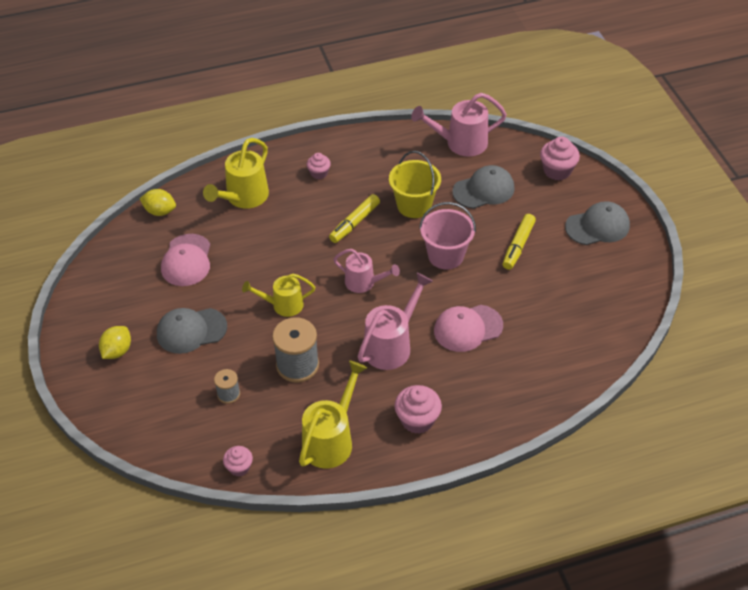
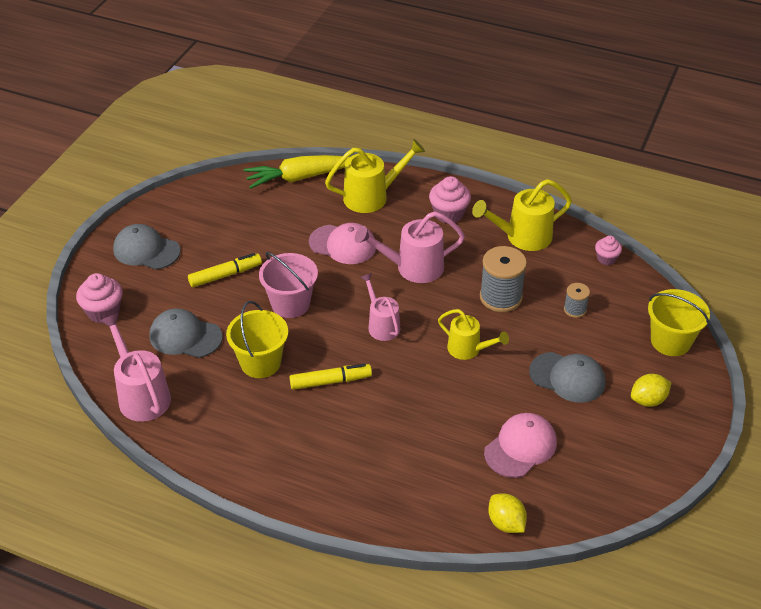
camera: 140 degrees left, 5 degrees down
(129, 416) = (670, 341): none -> yellow bucket
(243, 198) = (407, 479): yellow watering can -> yellow watering can (372, 196)
(319, 173) = (306, 456): pink cupcake -> none
(460, 143) = (141, 394): pink watering can -> pink watering can turned 150 degrees counterclockwise
(581, 368) = (299, 177): none -> yellow carrot

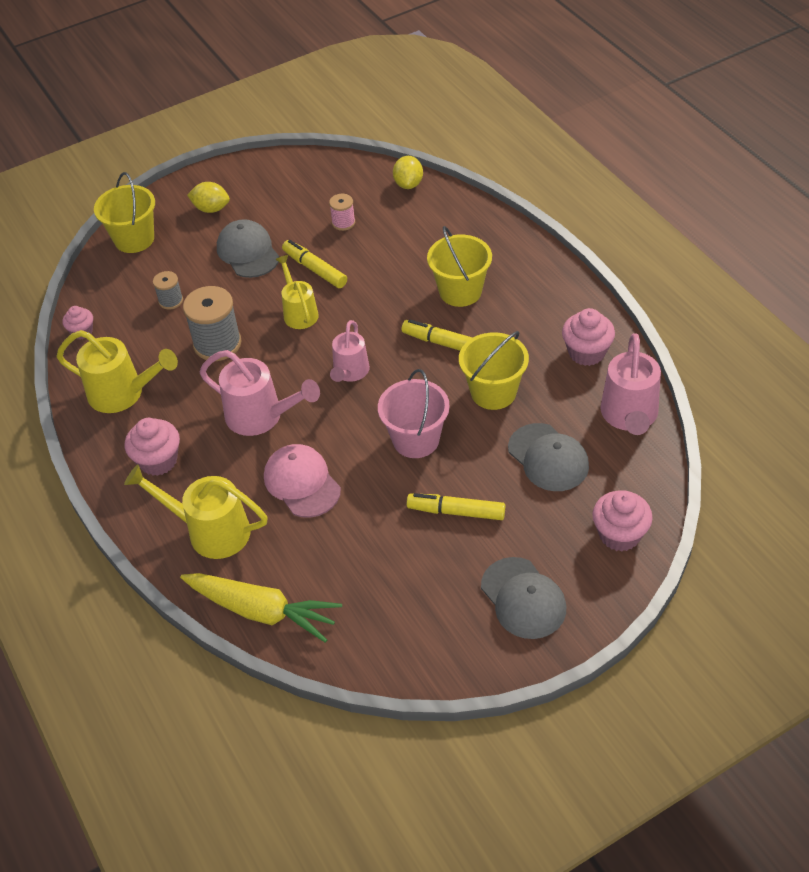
camera: 140 degrees left, 5 degrees up
(208, 431) = (586, 352): none -> pink cupcake
(356, 433) = (460, 291): none -> yellow bucket
(496, 391) = (315, 269): none -> yellow marker
(520, 447) = (343, 223): pink cap -> pink spool

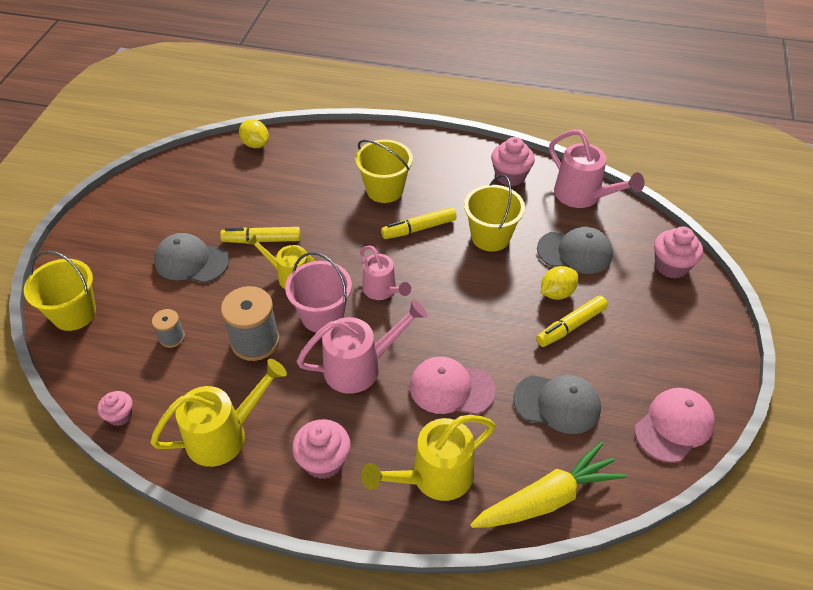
camera: 50 degrees left, 0 degrees up
(211, 209) = (116, 250): yellow lemon -> yellow lemon (557, 293)
(343, 223) = (241, 196): pink spool -> none
(416, 440) = (485, 301): pink bucket -> pink bucket (322, 316)
(426, 649) = (674, 426): none -> pink cap
(523, 598) = (678, 345): grey cap -> grey cap (557, 404)

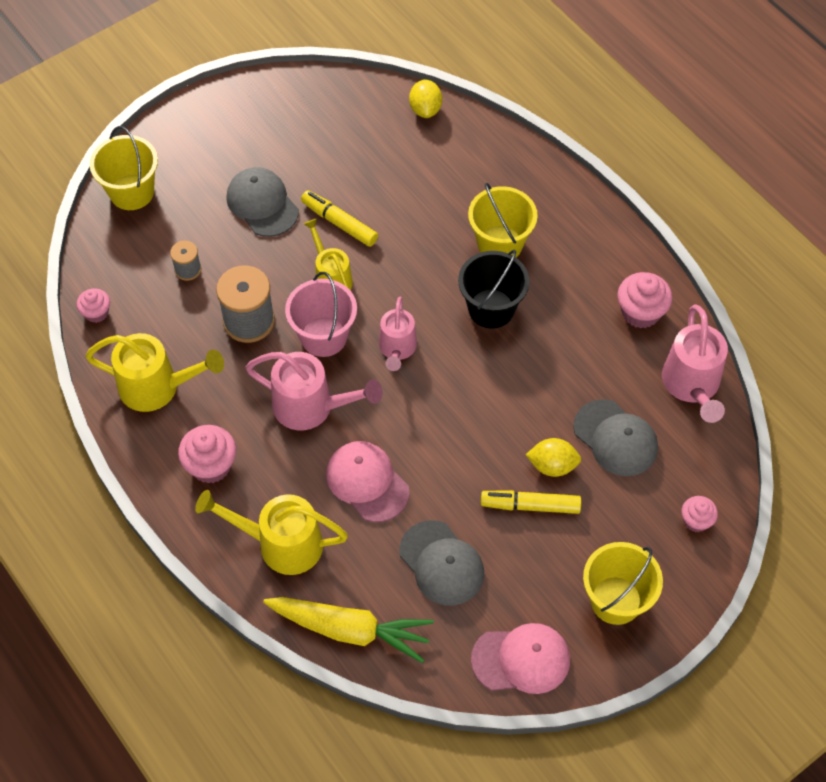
camera: 40 degrees right, 10 degrees up
(418, 228) = (491, 308): yellow marker -> black bucket
(490, 237) = (550, 365): yellow bucket -> yellow bucket (616, 600)
(671, 266) = (696, 521): pink cupcake -> pink cupcake, size x0.62

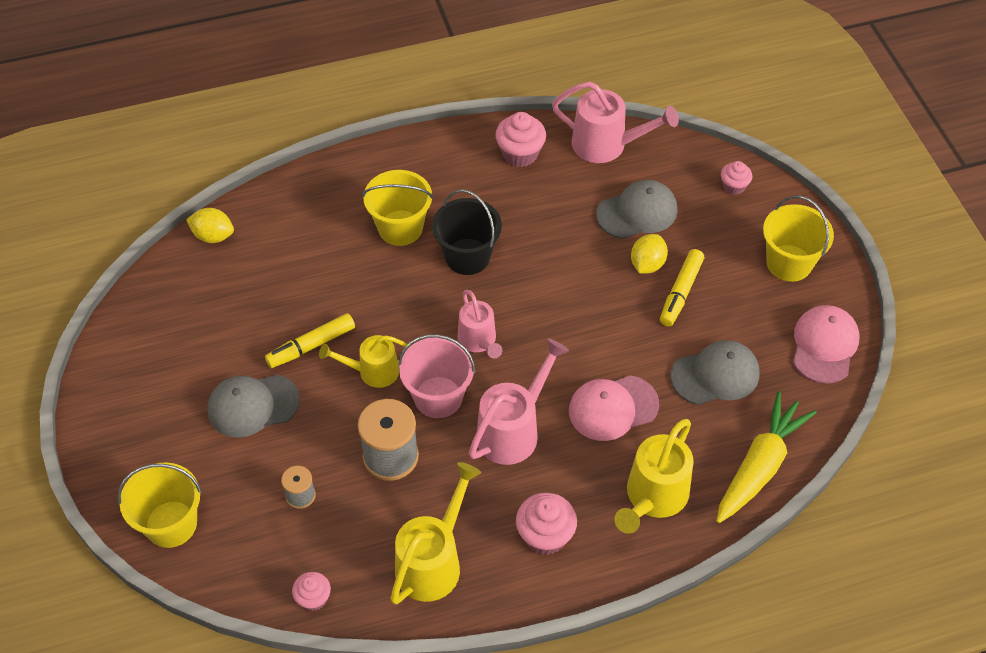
camera: 70 degrees left, 5 degrees down
(397, 349) = (479, 342): pink watering can -> pink watering can turned 45 degrees clockwise

